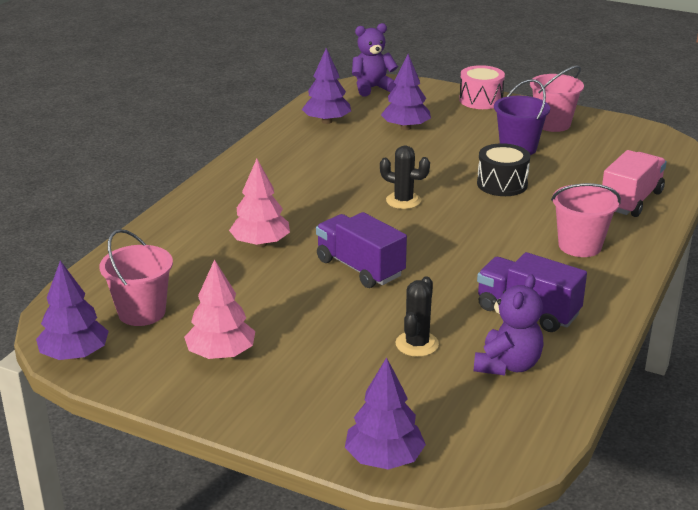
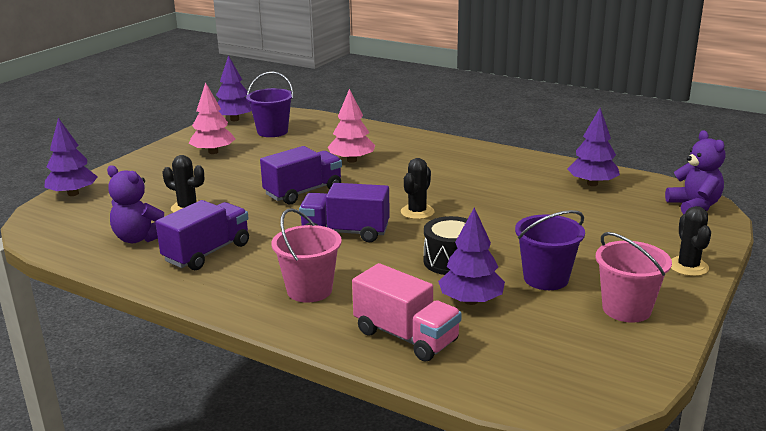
camera: 95 degrees right, 5 degrees down
(142, 312) = (272, 131): pink bucket -> purple bucket
(405, 128) = (587, 219): purple tree -> purple tree (471, 301)
(458, 236) = (345, 232): none -> purple truck
(481, 100) = (688, 267): pink drum -> black cactus

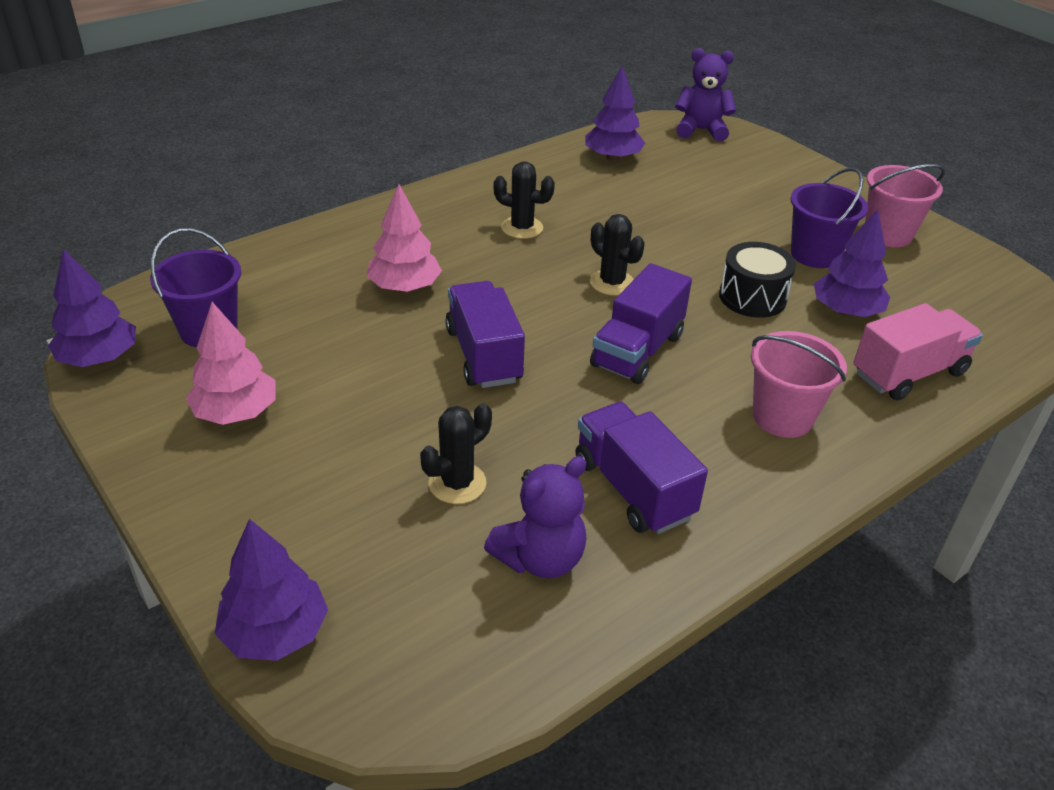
camera: 70 degrees left, 15 degrees up
(688, 267) = (820, 178): black cactus -> black cactus (522, 228)

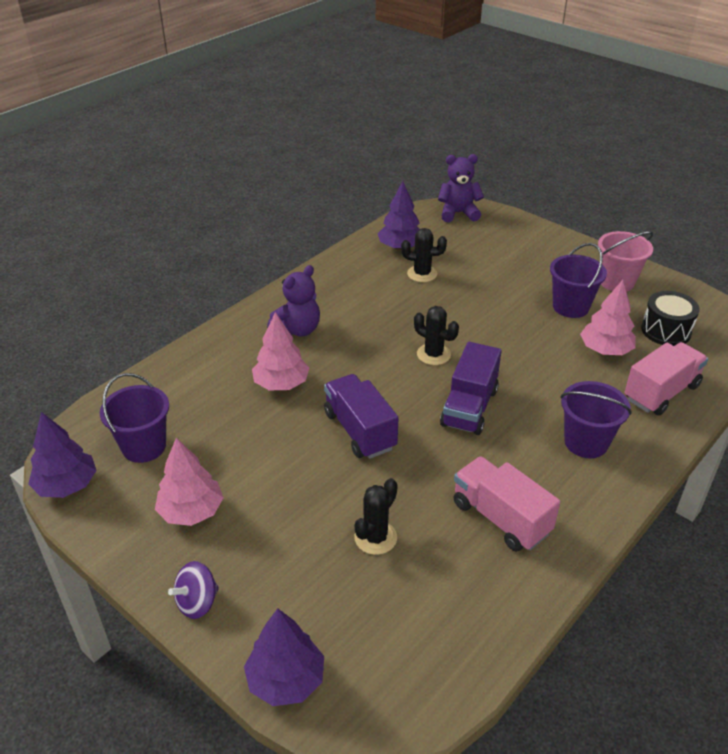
camera: 10 degrees left, 0 degrees up
(200, 518) = (197, 602): none -> purple spinning top
(522, 228) = (352, 318): black cactus -> black cactus (422, 274)
(540, 558) = (453, 584): purple teddy bear -> purple teddy bear (297, 330)
(633, 489) = (500, 518): purple truck -> pink truck
(752, 297) = (537, 349): black drum -> black drum (666, 331)
(782, 417) = (586, 442): pink bucket -> purple bucket
(846, 311) = (605, 350): purple tree -> pink tree

